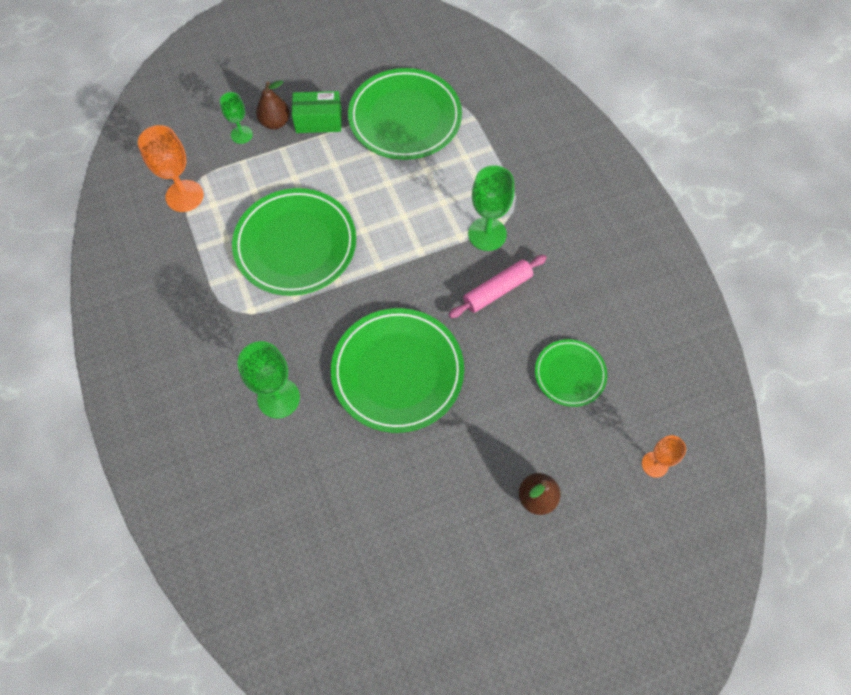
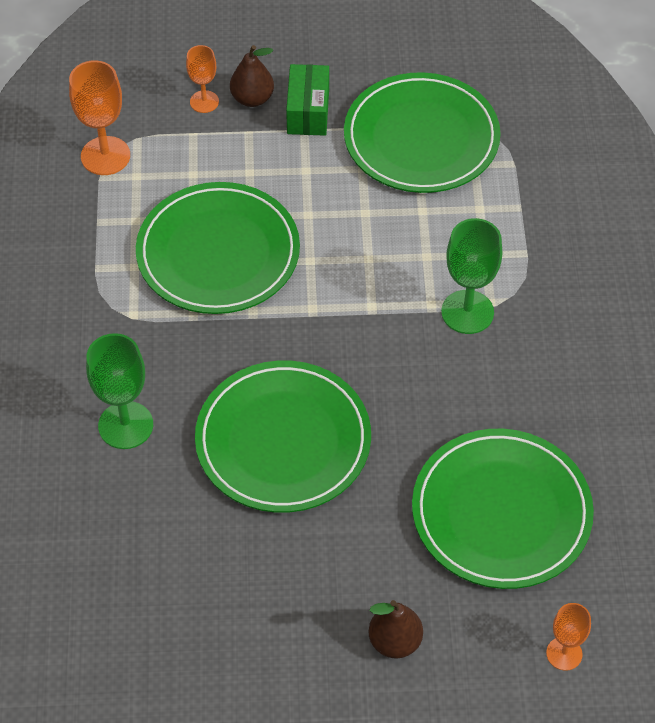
camera: 20 degrees right, 10 degrees down
(241, 135) = (204, 102): green goblet -> orange goblet
(318, 121) = (308, 111): green box -> green box turned 75 degrees clockwise
(497, 290) = (451, 384): pink rolling pin -> none
(570, 374) = (501, 512): green plate -> green plate, size x1.84

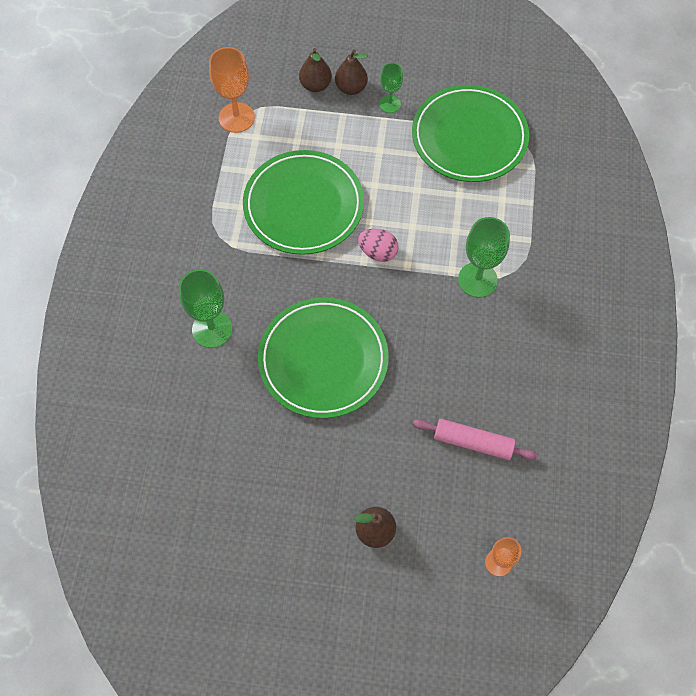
camera: 10 degrees right, 10 degrees up
(204, 102) = (315, 85): orange goblet -> brown pear
(308, 111) = (390, 104): green box -> green goblet
(329, 297) = (378, 252): none -> pink egg
(501, 512) = (473, 442): green plate -> pink rolling pin

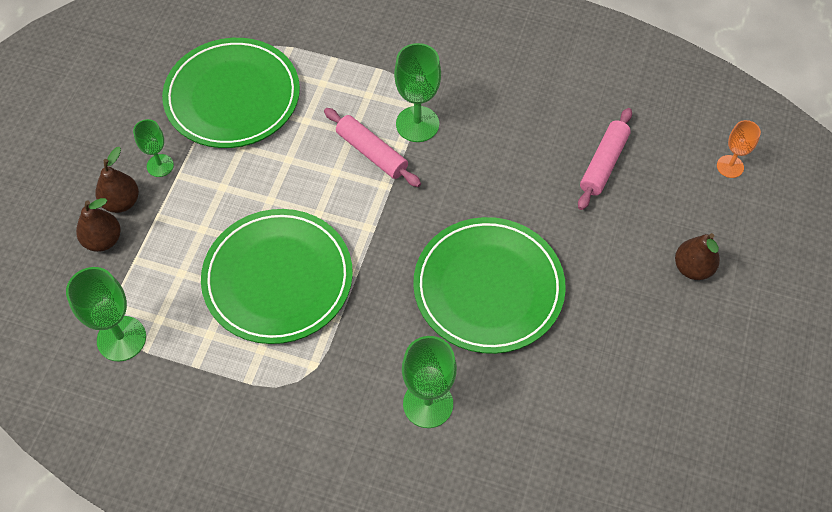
camera: 80 degrees left, 5 degrees down
(236, 117) = (121, 338): orange goblet -> green goblet
(378, 252) = (361, 211): pink egg -> none
(438, 249) = (371, 153): none -> pink rolling pin

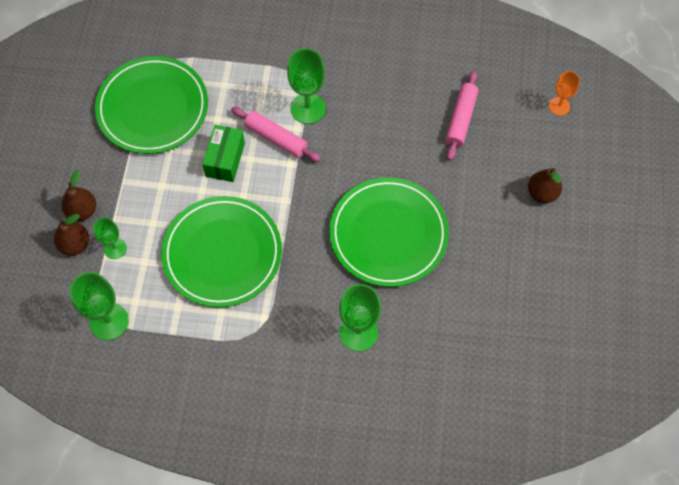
camera: 10 degrees left, 5 degrees up
(160, 165) = (106, 175): green goblet -> green goblet (115, 248)
(305, 168) = (225, 159): none -> green box

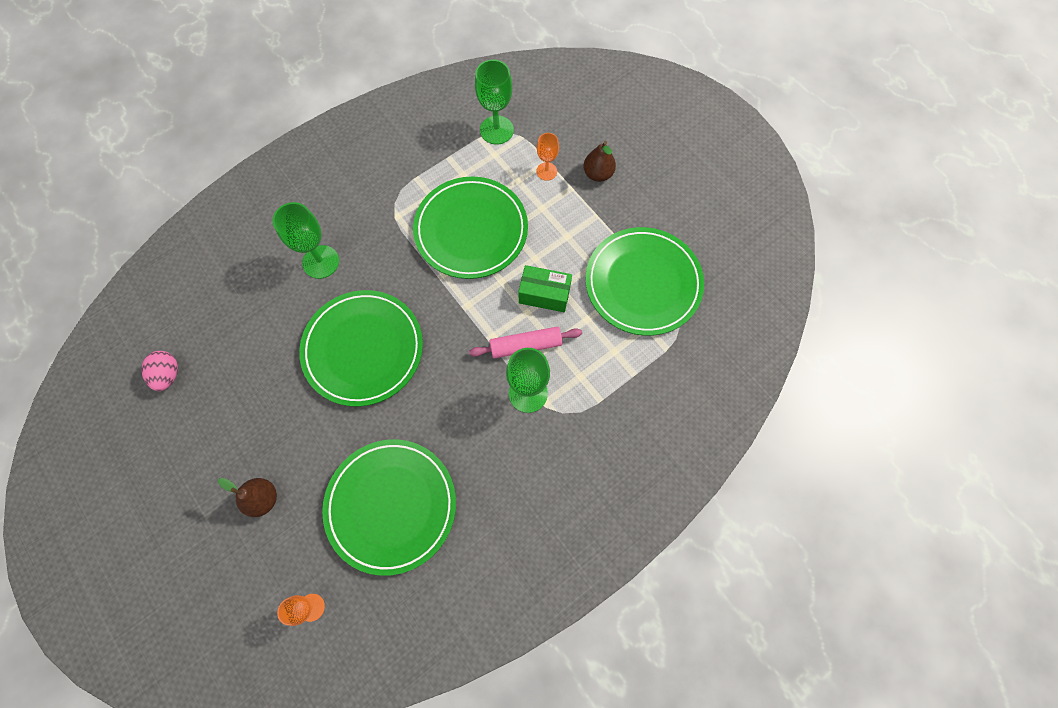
camera: 135 degrees right, 5 degrees up
(75, 244) = (575, 151): brown pear -> none
(115, 248) = (546, 171): green goblet -> orange goblet
(225, 159) = (544, 294): green box -> green box turned 45 degrees counterclockwise
(461, 119) = (391, 506): pink rolling pin -> green plate
(548, 342) = (168, 375): none -> pink egg

